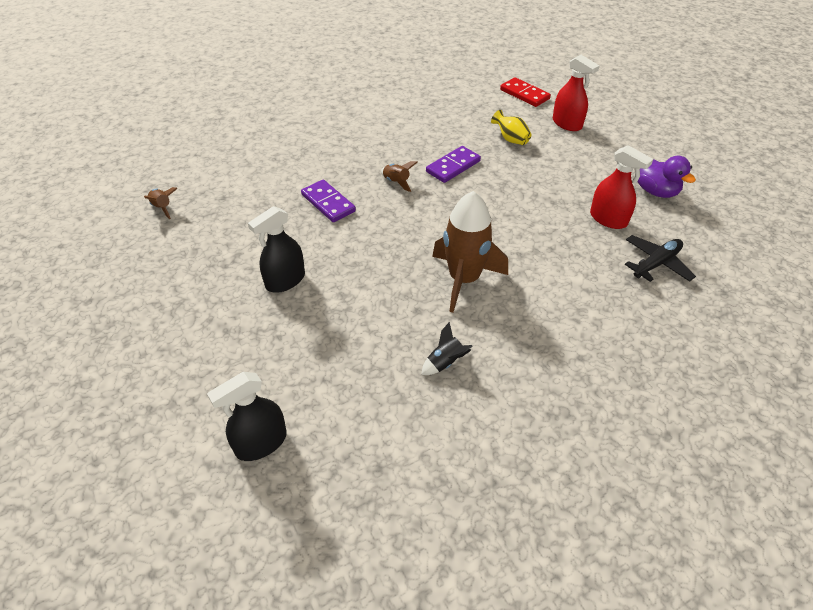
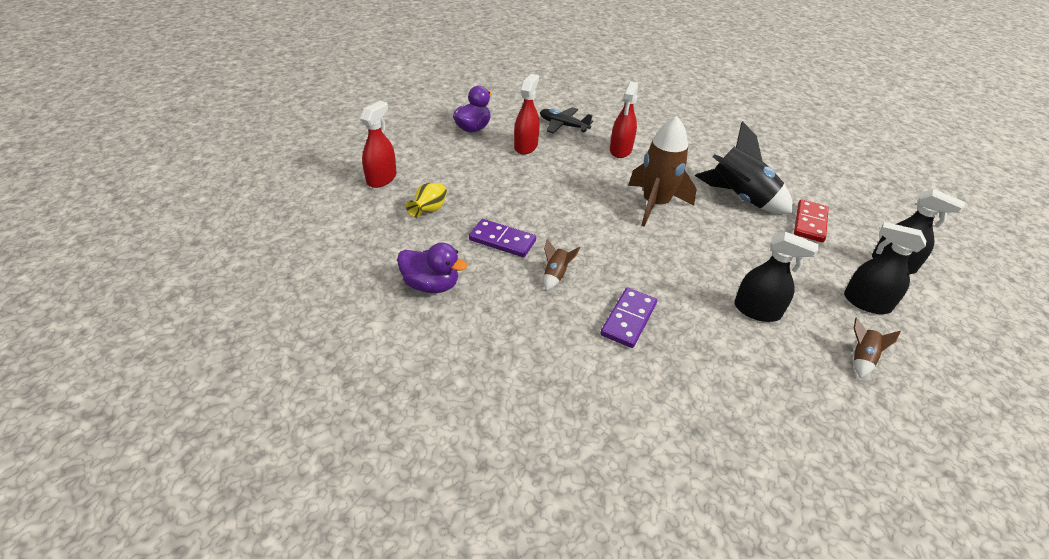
camera: 115 degrees left, 5 degrees down
(163, 208) = (768, 496): brown rocket -> brown rocket (861, 358)
(236, 370) = (866, 303): none -> black spray bottle
(419, 126) = (431, 285): none -> purple duck
(445, 362) = (739, 198): black rocket -> black rocket, size x2.27
(524, 94) = (323, 213): red domino -> red domino (809, 223)
(585, 295) = (620, 150): none -> red spray bottle

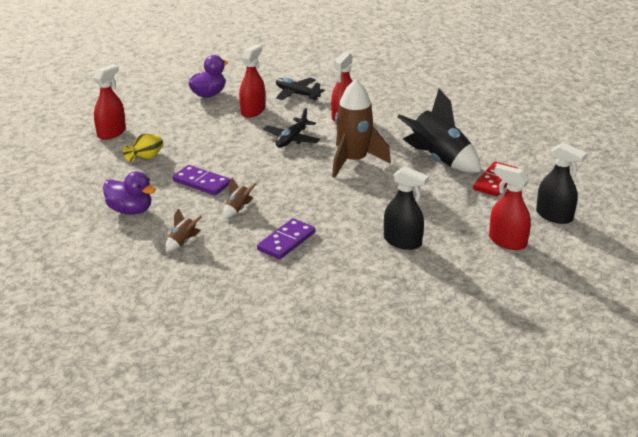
camera: 10 degrees right, 10 degrees down
(579, 179) = (292, 139): none -> black plane
(861, 358) = (475, 277): brown rocket -> brown rocket (182, 242)
(866, 303) = (507, 241): black spray bottle -> red spray bottle

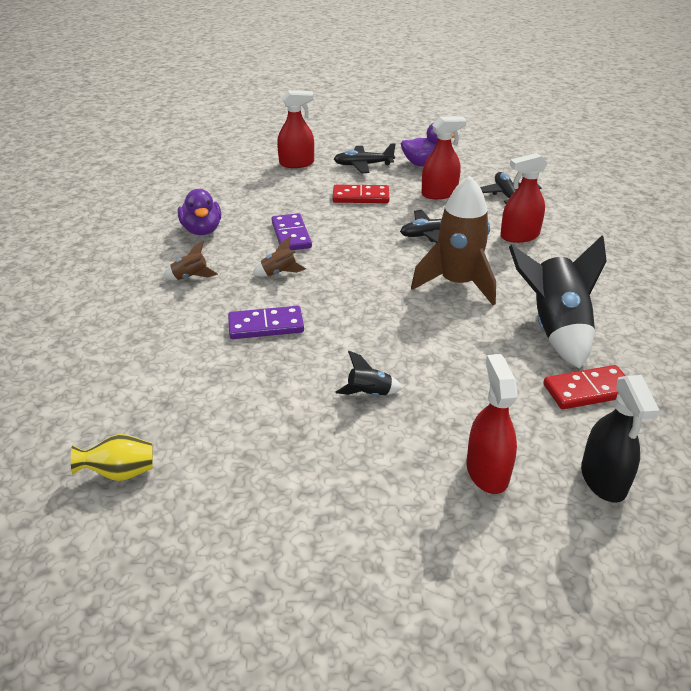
camera: 45 degrees right, 5 degrees up
(146, 158) = (286, 194): yellow vase -> yellow vase (120, 473)
(165, 113) = (363, 165): none -> black plane
(203, 136) = (361, 197): none -> red domino
(402, 241) = (369, 394): black spray bottle -> black rocket

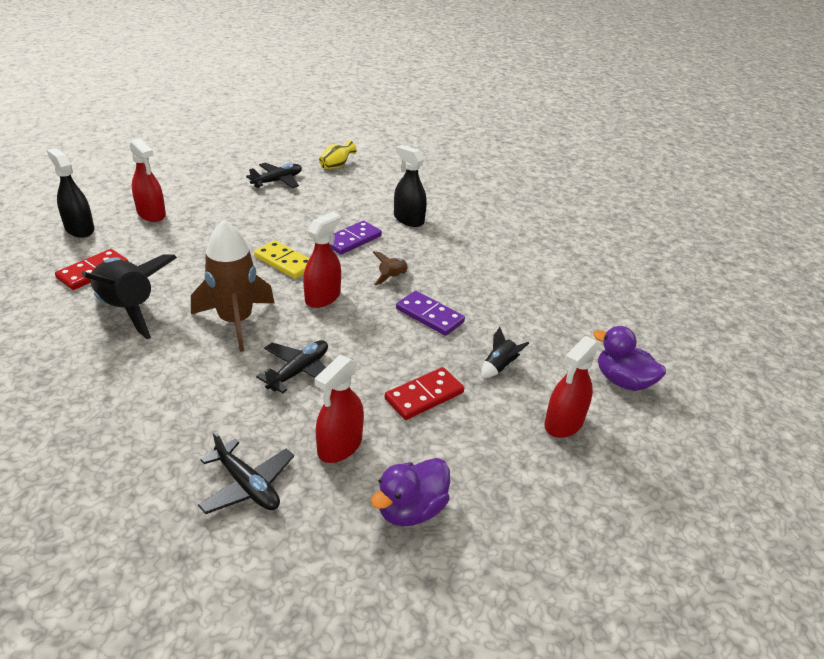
camera: 140 degrees right, 0 degrees up
(169, 329) = (408, 219): none -> black spray bottle
(190, 277) = (449, 252): brown rocket -> none
(202, 230) = (506, 291): purple duck -> purple duck (622, 381)
(363, 165) = (486, 462): black plane -> black plane (277, 181)
(365, 325) = (284, 262): none -> yellow domino
(369, 394) = (245, 226): black rocket -> black rocket (499, 367)
(519, 236) = (199, 410): red spray bottle -> red spray bottle (322, 297)

